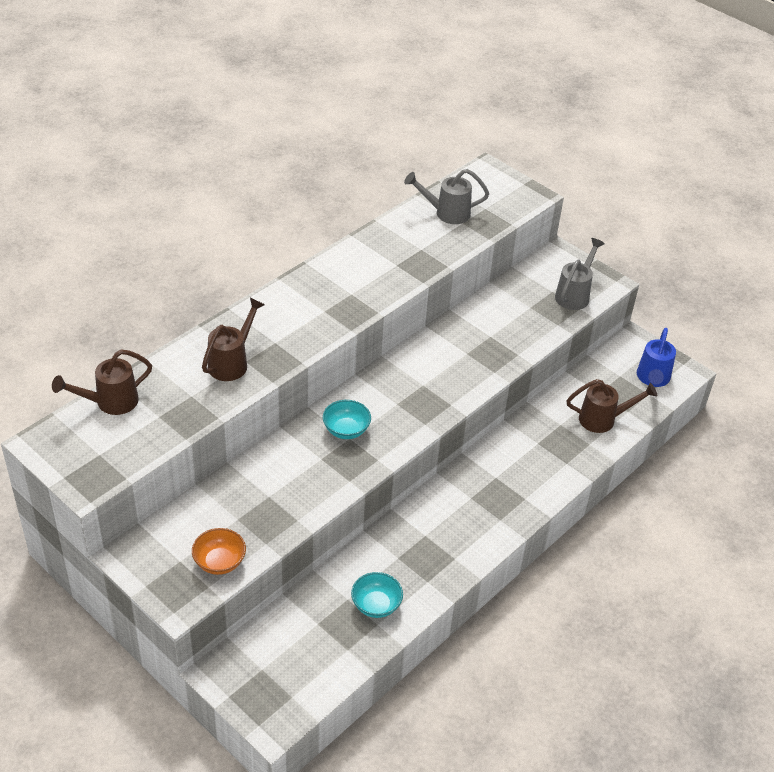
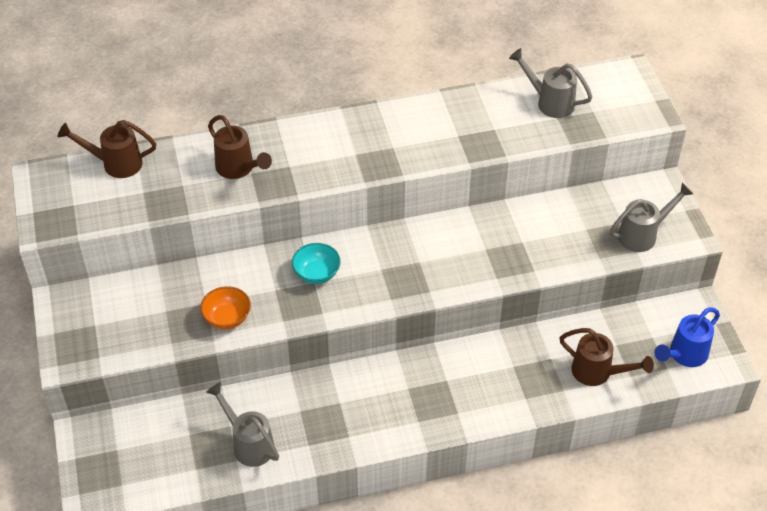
camera: 35 degrees right, 5 degrees up
(219, 562) = (123, 341): orange bowl -> orange bowl (227, 318)
(232, 362) = (239, 169): brown watering can -> brown watering can turned 75 degrees clockwise
(376, 605) = (248, 443): turquoise bowl -> grey watering can

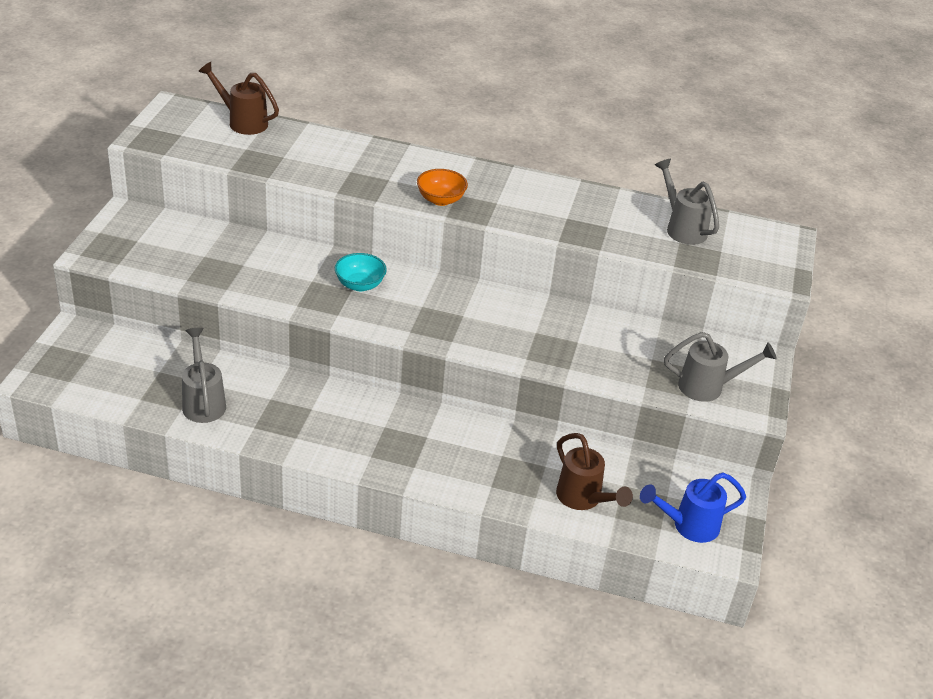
camera: 25 degrees right, 10 degrees down
(227, 318) = (251, 283): orange bowl -> orange bowl (440, 200)
(239, 169) = (342, 165): brown watering can -> none

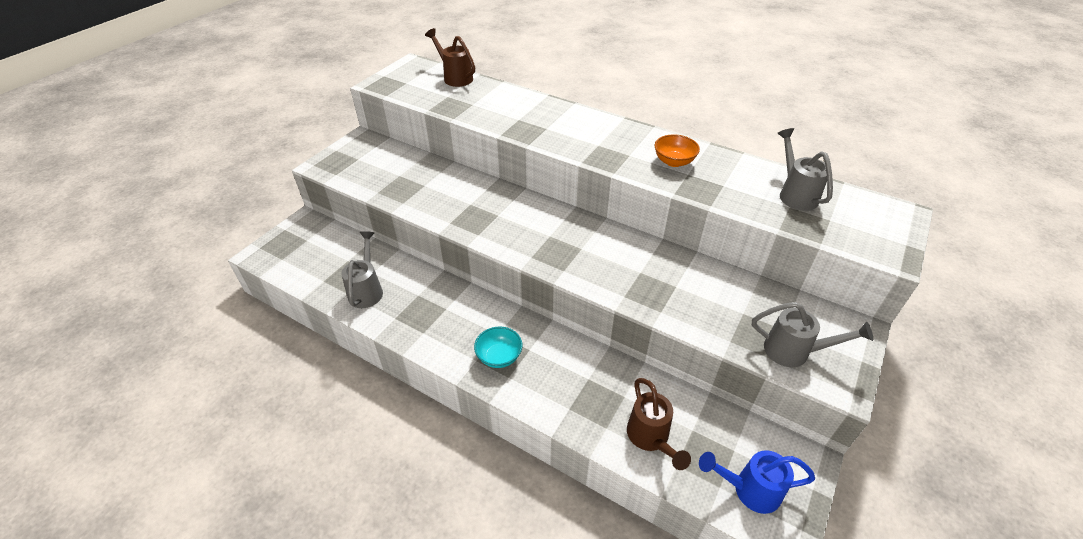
camera: 20 degrees right, 5 degrees up
(360, 285) = (506, 211): turquoise bowl -> turquoise bowl (499, 357)
(440, 200) = (582, 148): orange bowl -> orange bowl (674, 161)

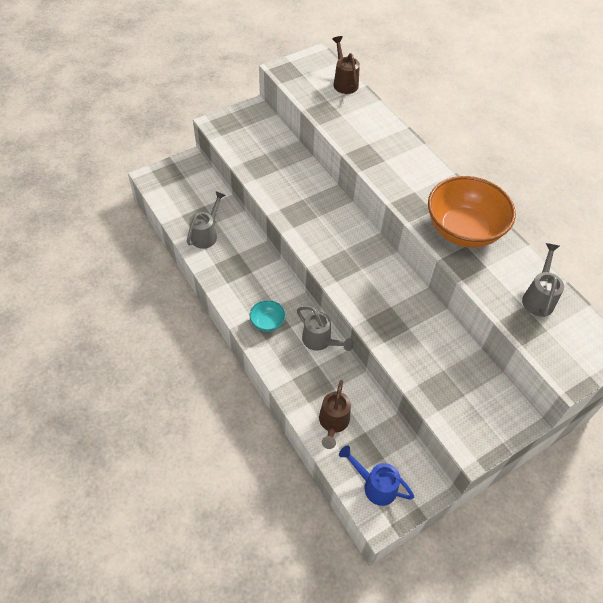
camera: 25 degrees right, 10 degrees up
(674, 161) = (463, 230): orange bowl -> orange bowl, size x2.25
(795, 352) = (458, 413): grey watering can -> grey watering can (320, 341)

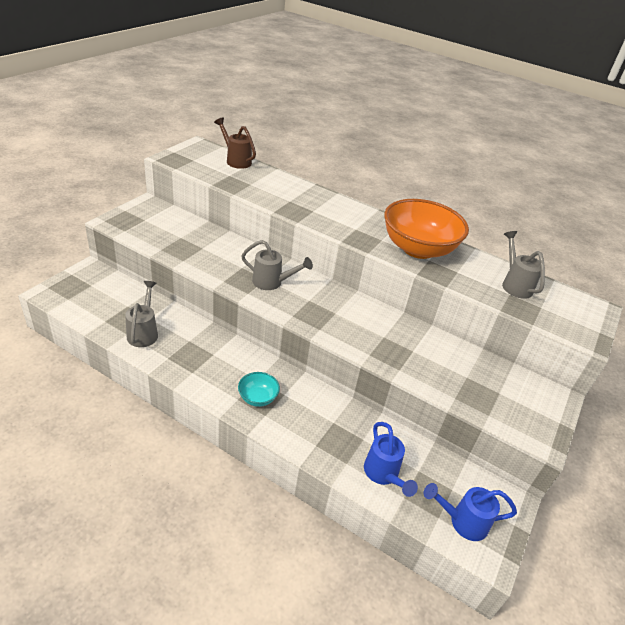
camera: 30 degrees left, 15 degrees down
(320, 341) = (322, 399): grey watering can -> grey watering can (272, 282)
(333, 423) = (383, 475): brown watering can -> blue watering can

